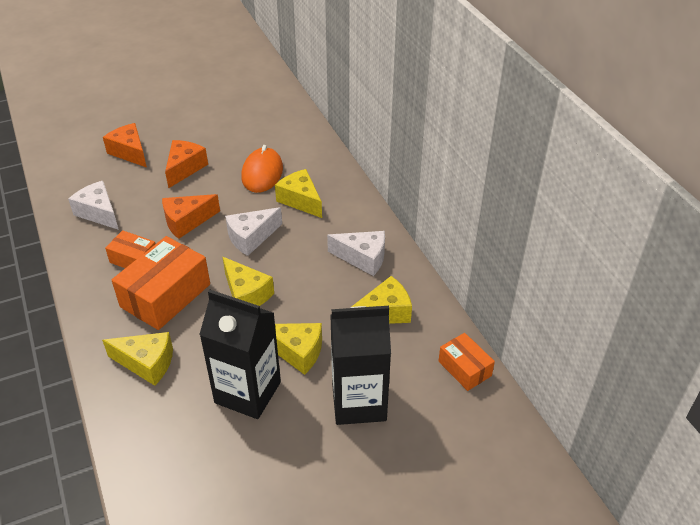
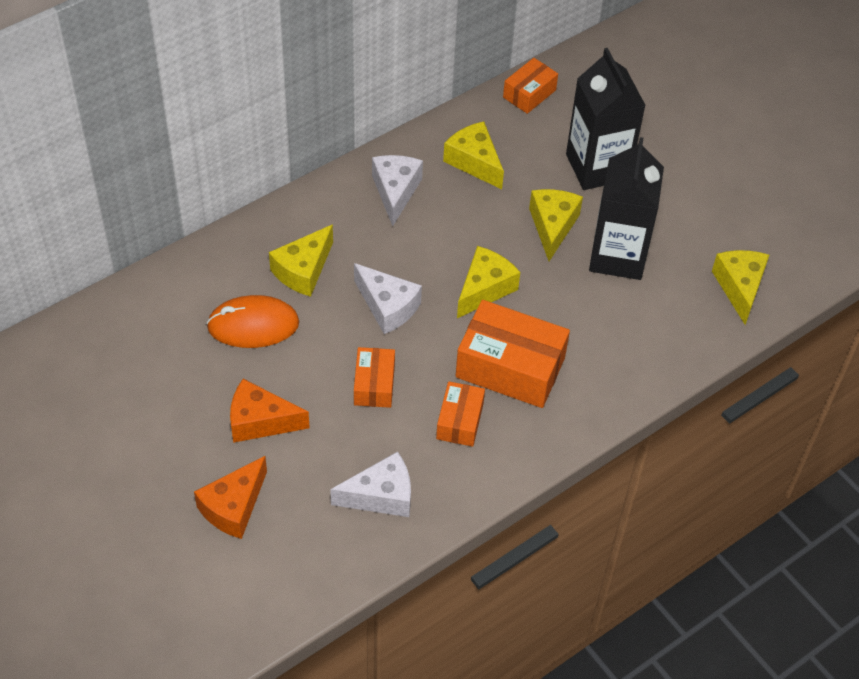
camera: 105 degrees left, 10 degrees up
(99, 213) = (381, 496): white cheese -> white cheese turned 135 degrees counterclockwise
(147, 363) = (613, 353): yellow cheese -> yellow cheese (739, 287)
(186, 221) = (374, 385): orange cheese -> orange box

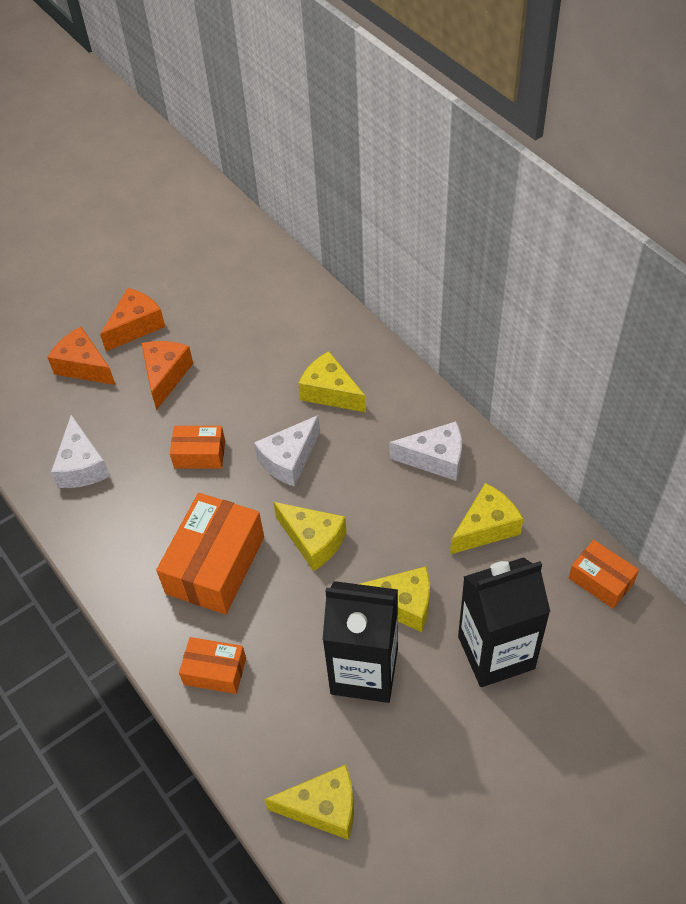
camera: 95 degrees right, 0 degrees up
(177, 456) = (136, 326): none -> orange cheese
(253, 325) = (267, 362): orange mouse -> none
(460, 421) = (155, 523): orange box -> orange box (215, 671)

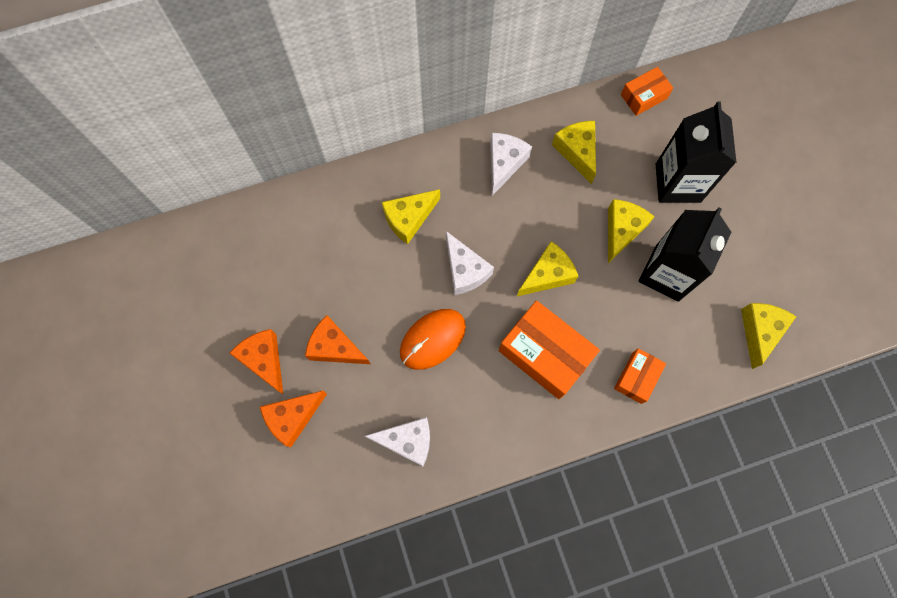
camera: 75 degrees left, 20 degrees up
(199, 454) = (432, 339): orange box -> orange mouse

